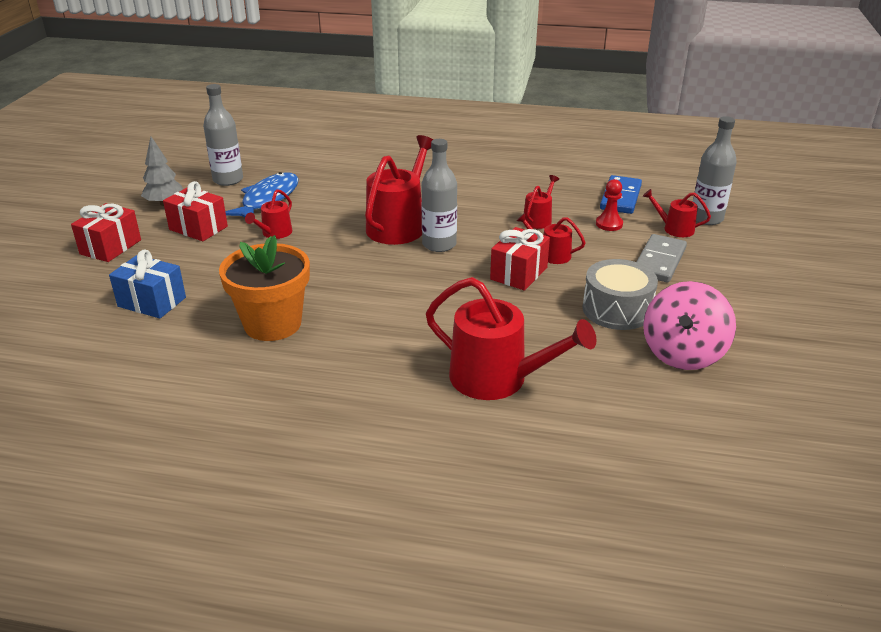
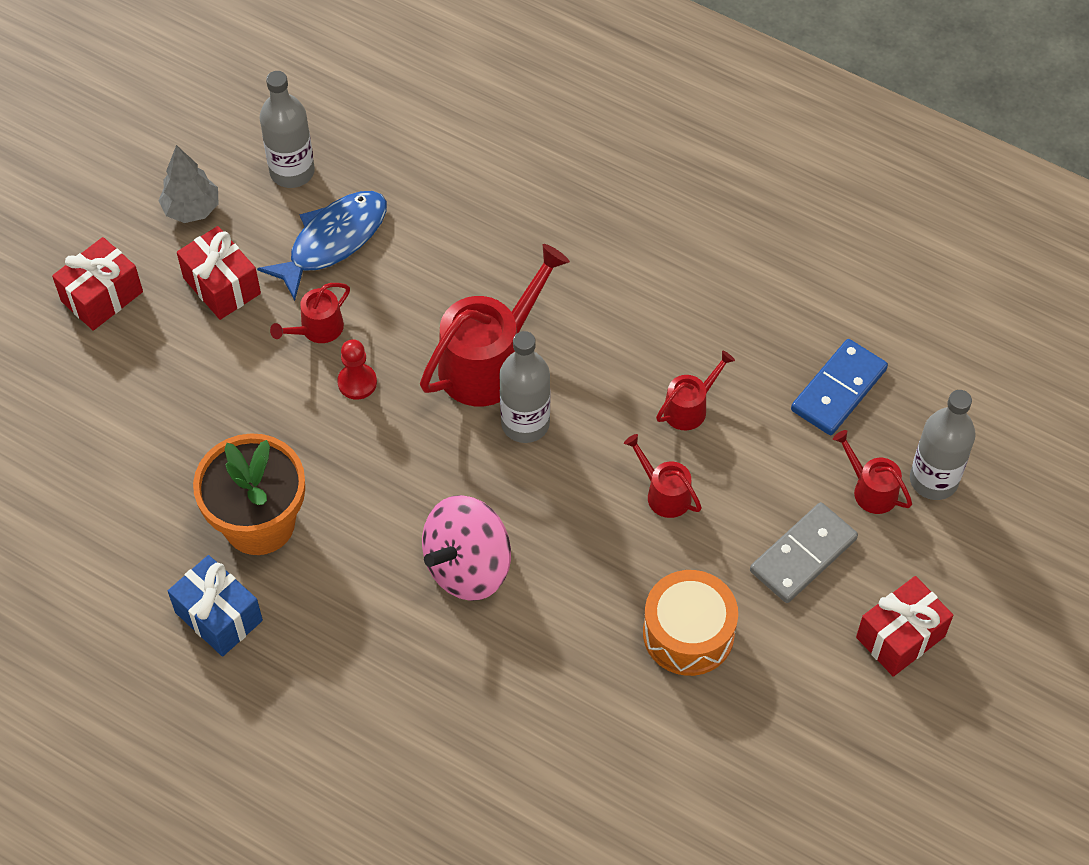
camera: 20 degrees right, 25 degrees up
(152, 302) = (129, 433): blue gift -> blue gift (219, 616)
(497, 378) = (480, 706): red watering can -> none
(519, 273) = (601, 520): red gift -> red gift (900, 637)
(609, 224) = (783, 450): red pawn -> red pawn (357, 382)
(617, 309) = (688, 633): grey drum -> orange drum
(683, 353) = (721, 739): pink spinning top -> pink spinning top (468, 566)

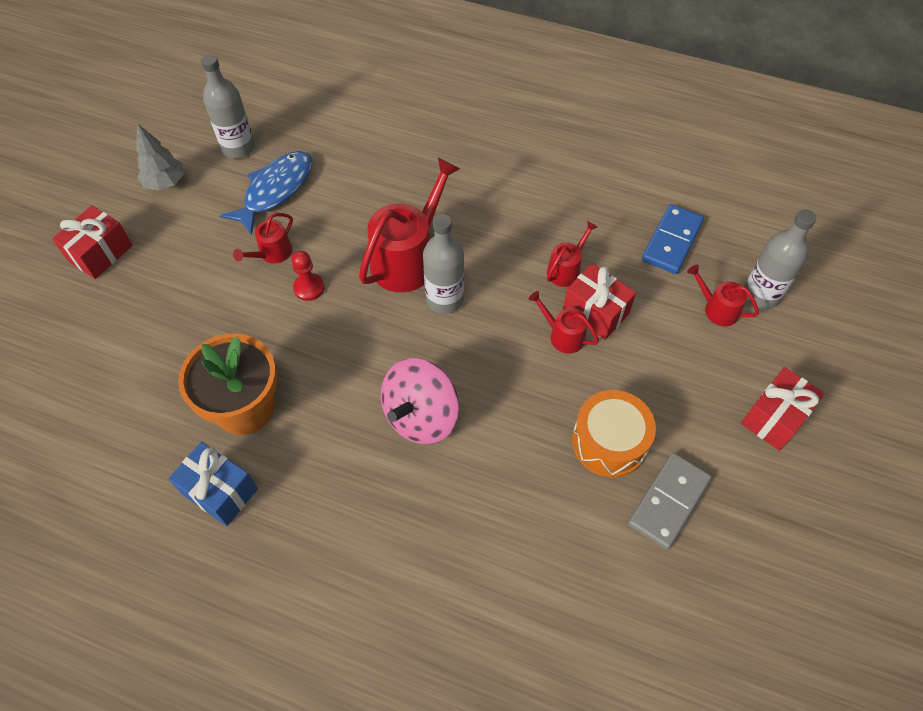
camera: 10 degrees left, 0 degrees up
(222, 286) = (194, 233): red gift -> red gift (595, 312)
(803, 555) = (681, 366): grey domino -> grey domino (668, 501)

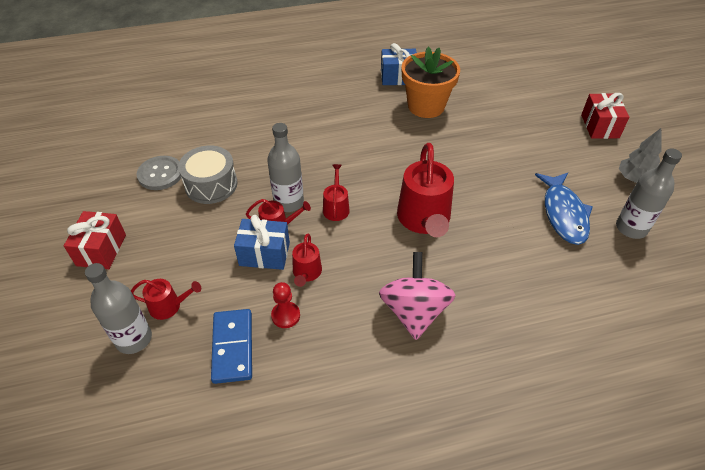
camera: 145 degrees right, 10 degrees down
(272, 253) = (510, 176): red watering can -> red watering can (336, 207)
(309, 288) = (464, 170): red pawn -> red pawn (285, 315)
(421, 416) = (331, 145): pink spinning top -> pink spinning top (414, 311)
(444, 299) = (375, 208): grey bottle -> grey bottle (289, 202)
(595, 312) = (264, 254): red gift -> blue gift
(609, 442) = (211, 184): orange drum -> grey drum
(668, 501) = (160, 174): grey domino -> grey button

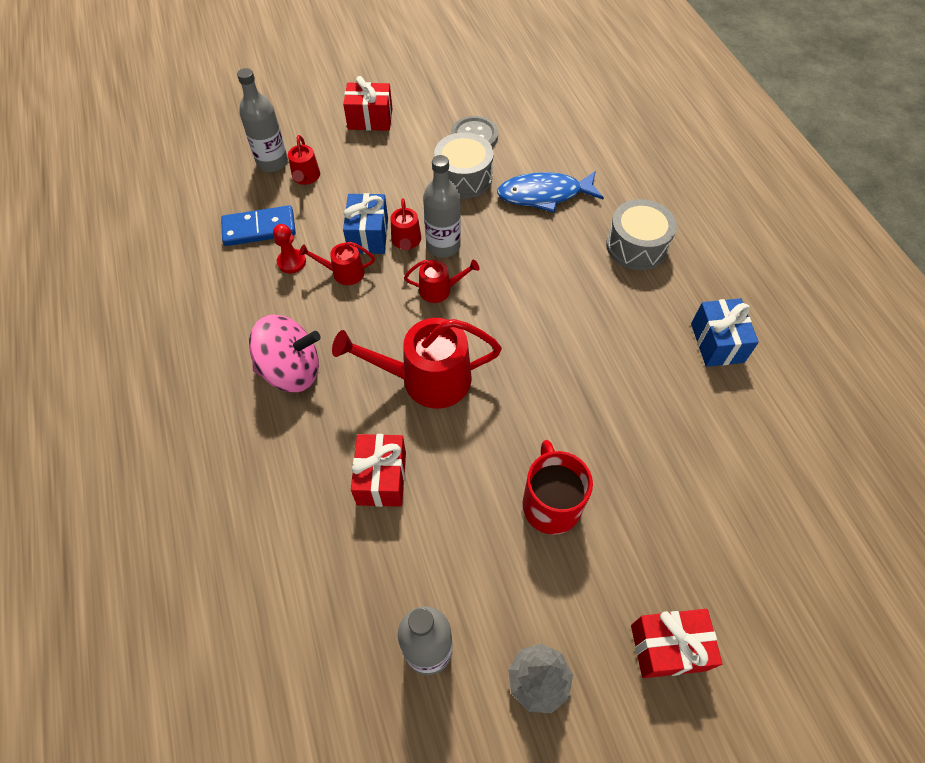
camera: 85 degrees right, 10 degrees up
(311, 98) = (636, 246): none -> grey drum
(426, 106) = (655, 380): orange flower pot -> none
(512, 250) = (381, 478): none -> red gift
(520, 162) = (550, 504): none -> red mug
(563, 214) = (450, 553): blue fish -> blue fish (544, 195)

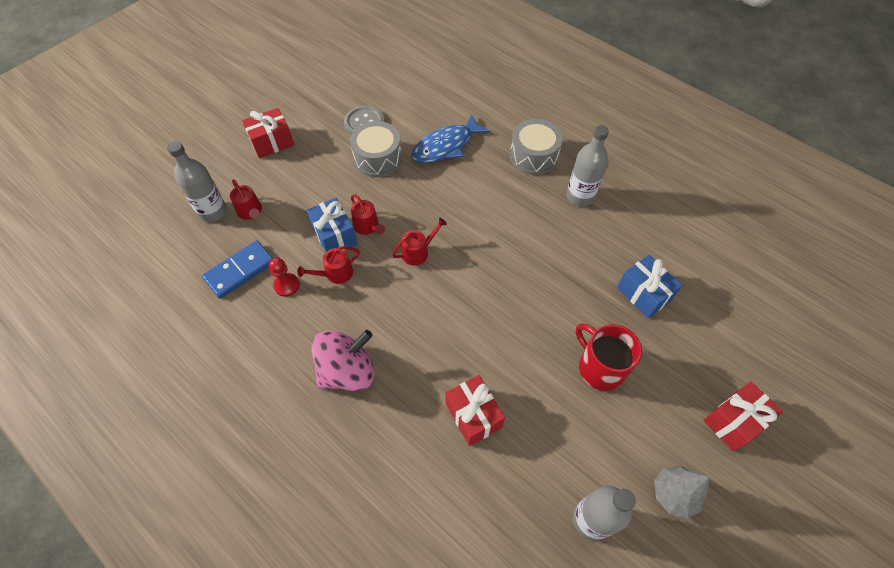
camera: 30 degrees left, 0 degrees up
(427, 379) = (455, 324): red watering can -> none
(443, 246) = (398, 217): grey bottle -> grey bottle (580, 196)
(717, 343) = (628, 200): blue gift -> blue gift (643, 294)

